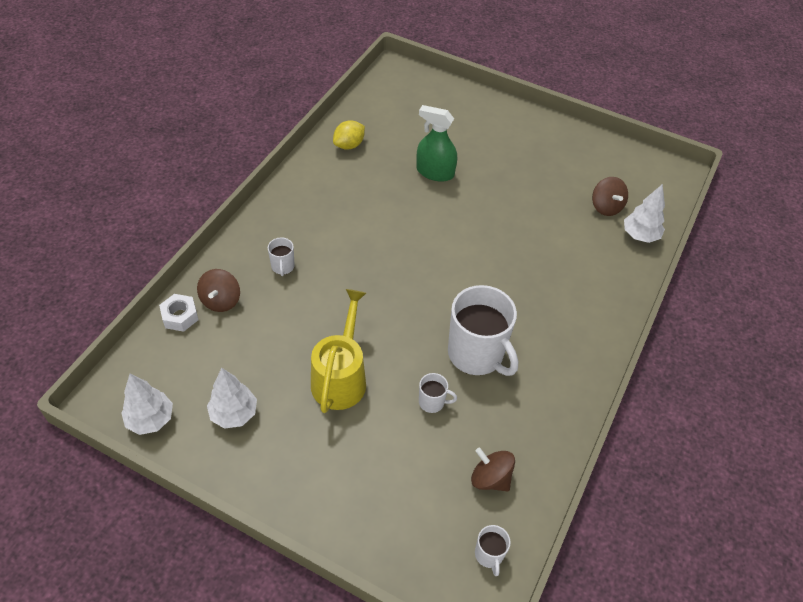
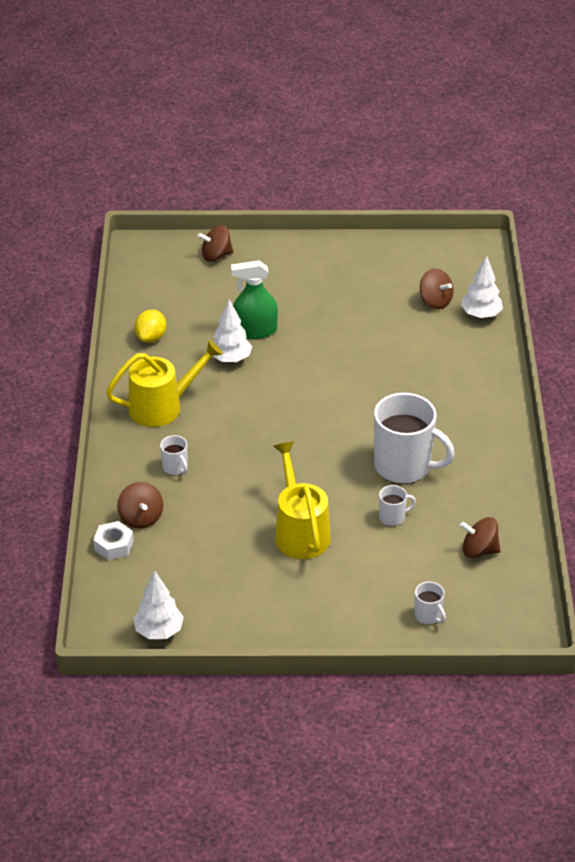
camera: 25 degrees left, 10 degrees down
(234, 414) = (229, 596): white tree -> white tree (230, 359)
(313, 207) = (162, 406): none -> yellow watering can
(448, 98) = (216, 256): none -> brown spinning top
(489, 555) = (514, 601): white mug -> white mug (428, 616)

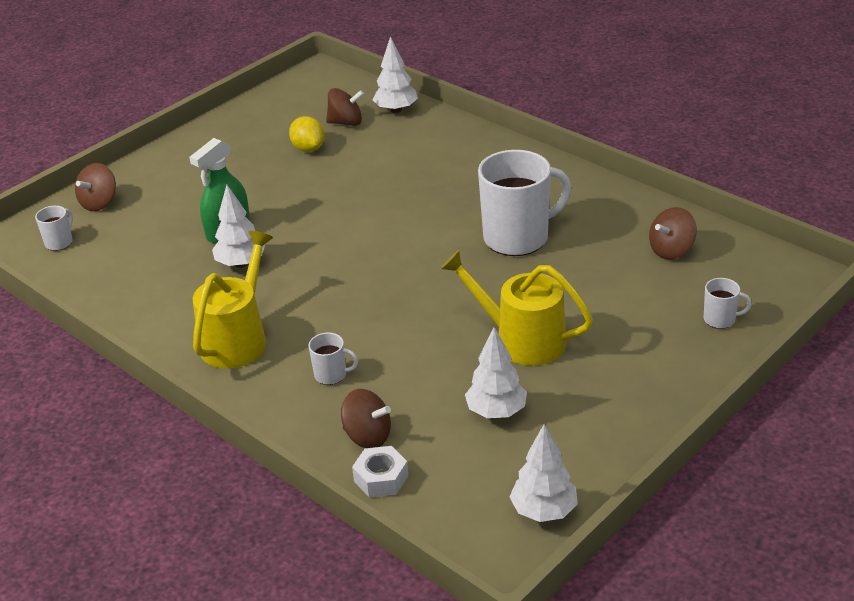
camera: 45 degrees left, 5 degrees down
(151, 337) = (136, 297): yellow lemon -> yellow lemon (308, 148)
(221, 560) = (496, 412): none -> white tree
(393, 517) = (572, 276): white mug -> white mug (59, 242)

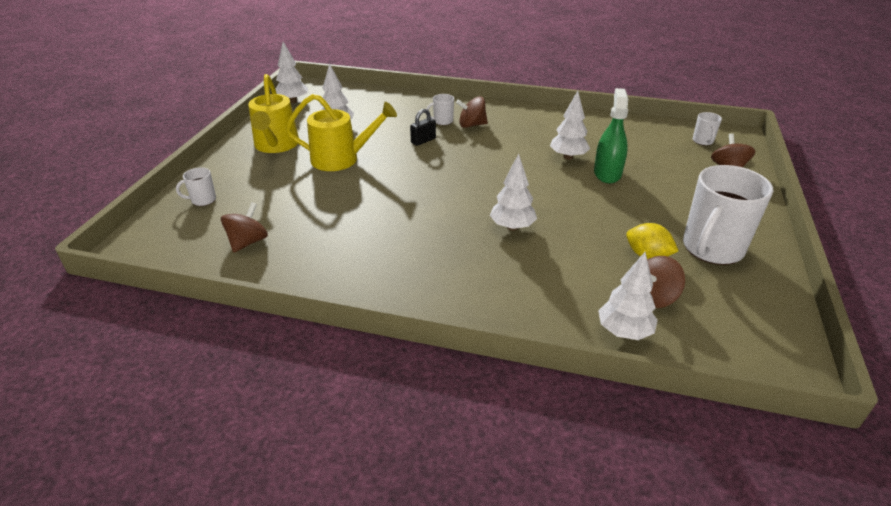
camera: 150 degrees right, 0 degrees up
(238, 339) = (514, 123): yellow watering can -> yellow watering can (276, 145)
(367, 436) = (399, 105): brown spinning top -> brown spinning top (471, 125)
(381, 478) = (379, 95): white nut -> none
(390, 342) = (423, 141): none -> black padlock
(395, 200) = (512, 227): none -> white tree
(518, 237) = (384, 221): white mug -> white mug (712, 249)

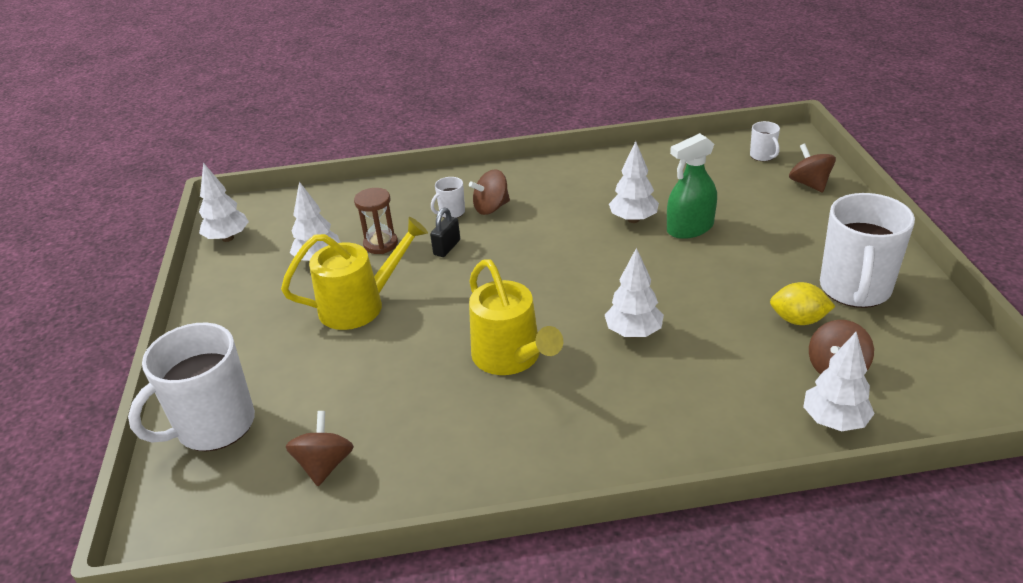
camera: 20 degrees left, 0 degrees up
(203, 200) = (213, 426): white mug -> white mug, size x2.27
(276, 145) = (255, 312): yellow watering can -> yellow watering can (511, 357)
(382, 128) = (380, 244): none -> brown hourglass
(607, 173) = (690, 228): green spray bottle -> green spray bottle turned 105 degrees counterclockwise

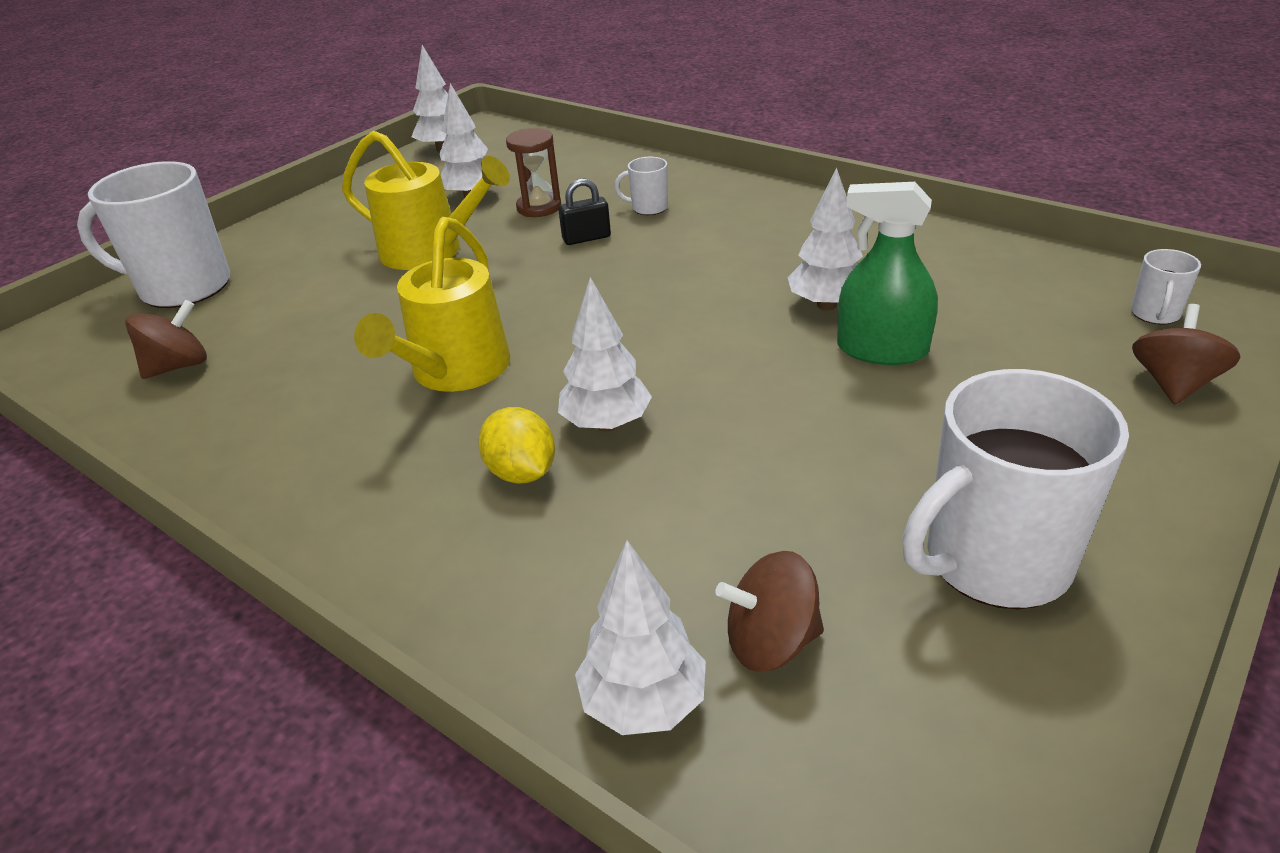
camera: 45 degrees right, 0 degrees up
(491, 208) = (693, 221): brown spinning top -> none
(798, 320) = (830, 543): yellow lemon -> yellow lemon (522, 472)

